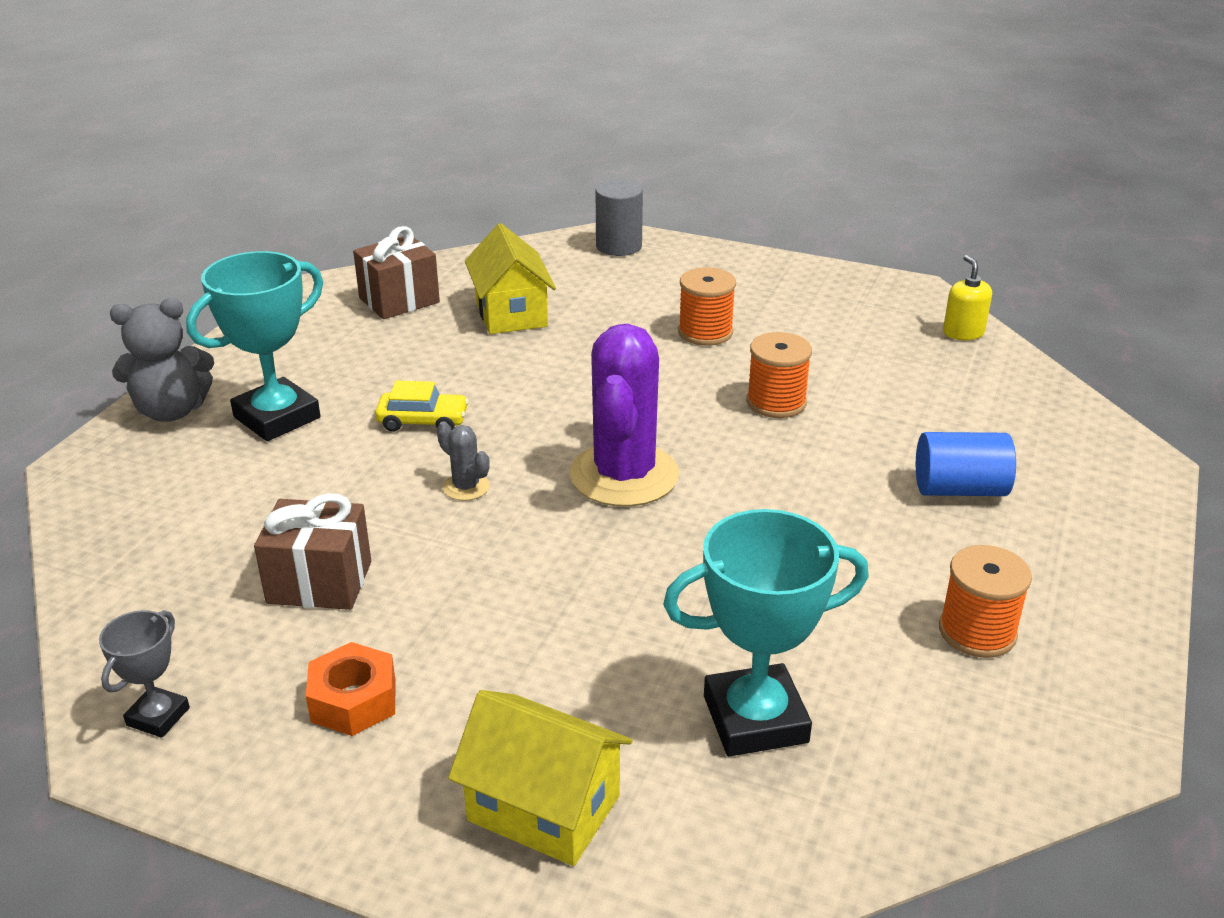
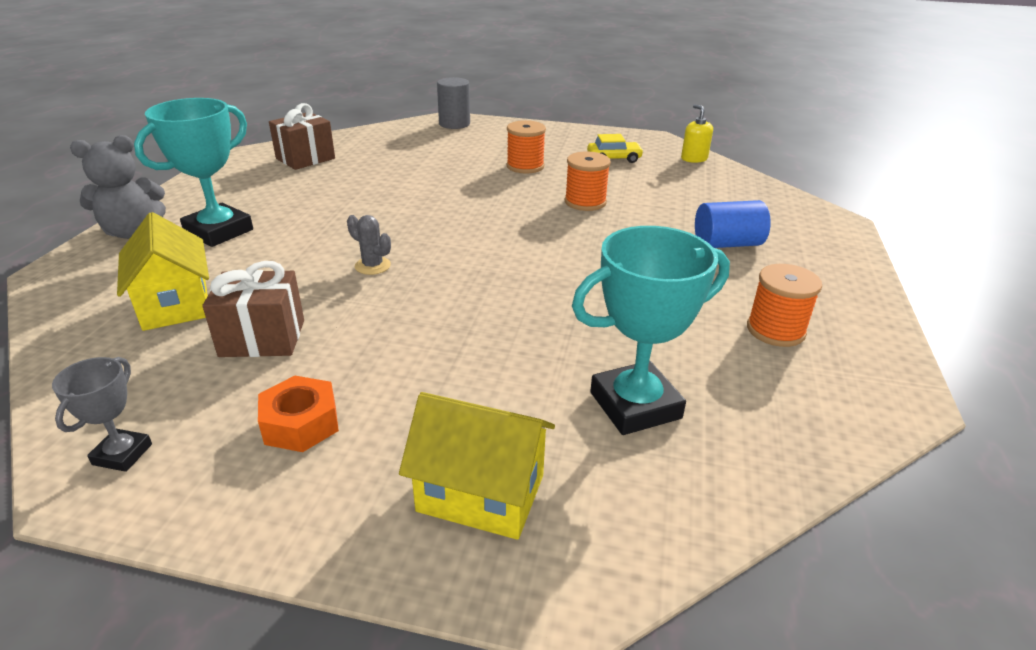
camera: 10 degrees left, 0 degrees up
(423, 421) = (333, 227): yellow car -> yellow car (614, 158)
(511, 313) = (388, 162): yellow house -> yellow house (175, 304)
(624, 475) = (490, 251): purple cactus -> none

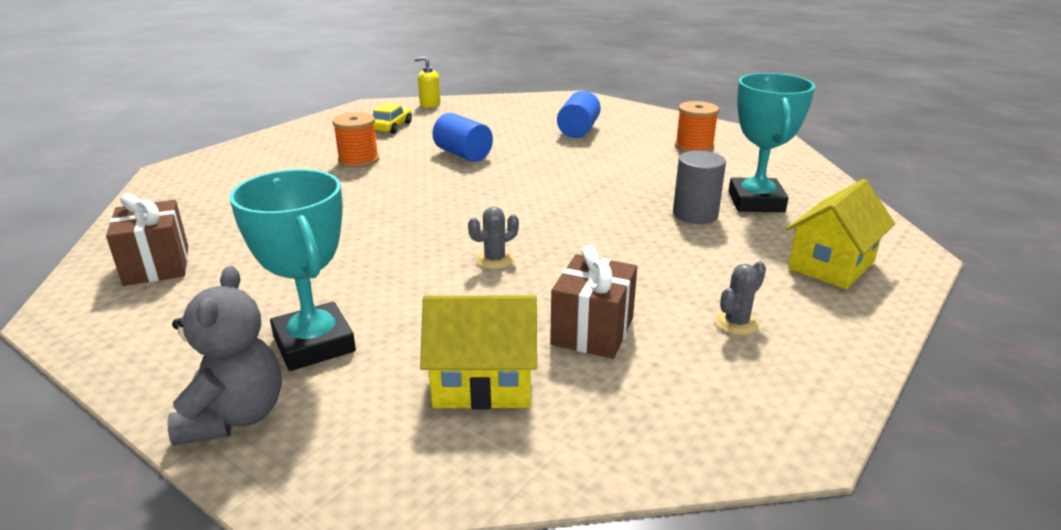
camera: 65 degrees left, 5 degrees down
(122, 454) = (753, 420): grey trophy -> none
(301, 423) = (736, 323): orange nut -> grey cactus
(454, 124) = (193, 169): grey cylinder -> grey cylinder (695, 214)
(585, 202) = (463, 154): orange spool -> blue cylinder

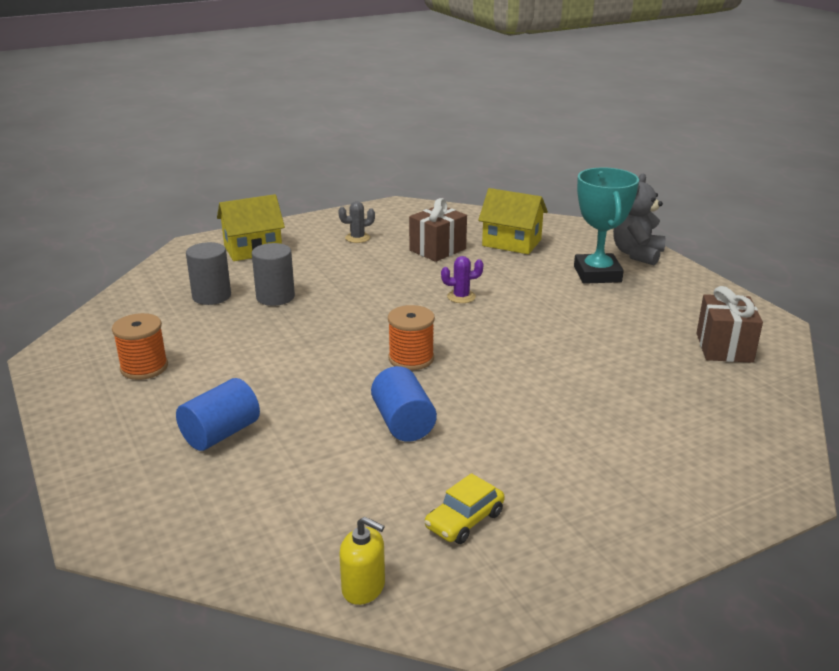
camera: 155 degrees left, 0 degrees up
(358, 160) = (535, 445): orange spool -> orange spool (411, 358)
(494, 260) = (461, 297): grey cactus -> purple cactus
(756, 202) = (211, 296): turquoise trophy -> grey cylinder

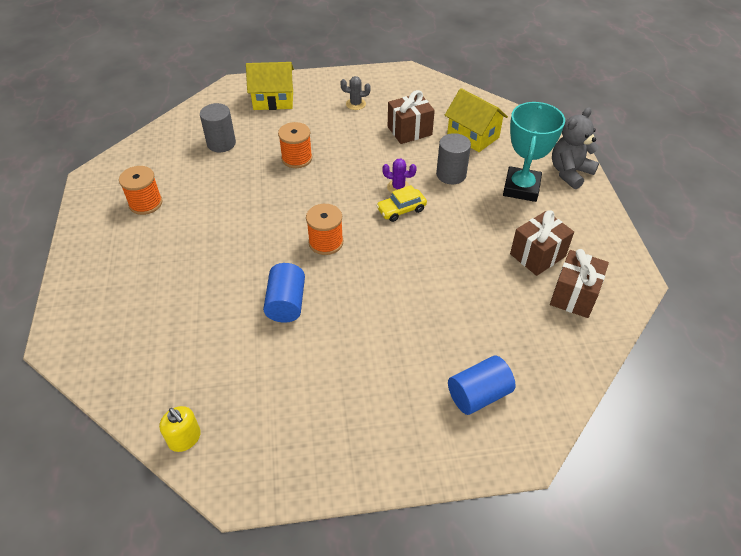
camera: 20 degrees right, 20 degrees up
(221, 433) = (164, 278): blue cylinder -> blue cylinder (478, 394)
(275, 297) = (264, 155): grey cylinder -> grey cylinder (451, 174)
(319, 293) = (297, 158): none -> orange spool
(464, 520) = (278, 404): yellow car -> yellow car (401, 210)
(659, 323) = (537, 255): none -> brown gift

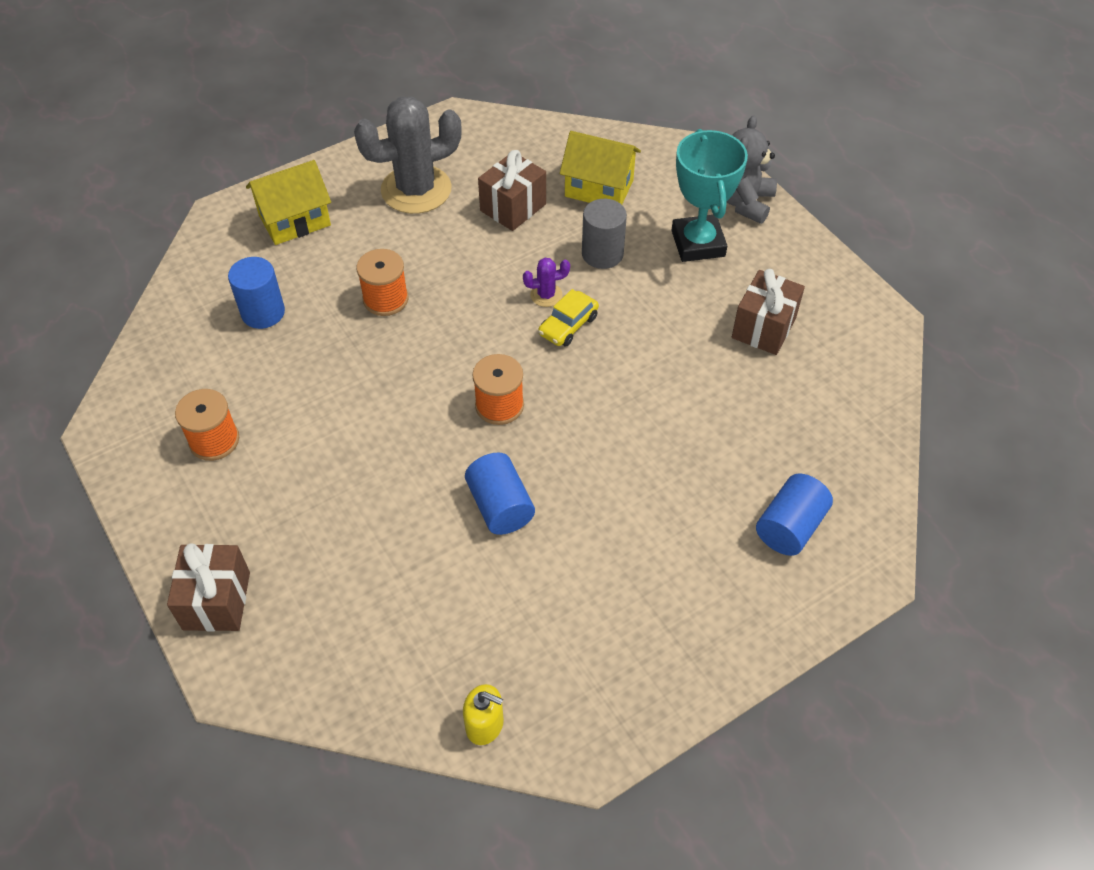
camera: 25 degrees left, 5 degrees up
(221, 143) = (263, 312): grey cylinder -> blue cylinder
(355, 104) = (416, 190): grey cactus -> grey cactus, size x2.36
(574, 295) = (830, 364): brown gift -> brown gift (217, 601)

